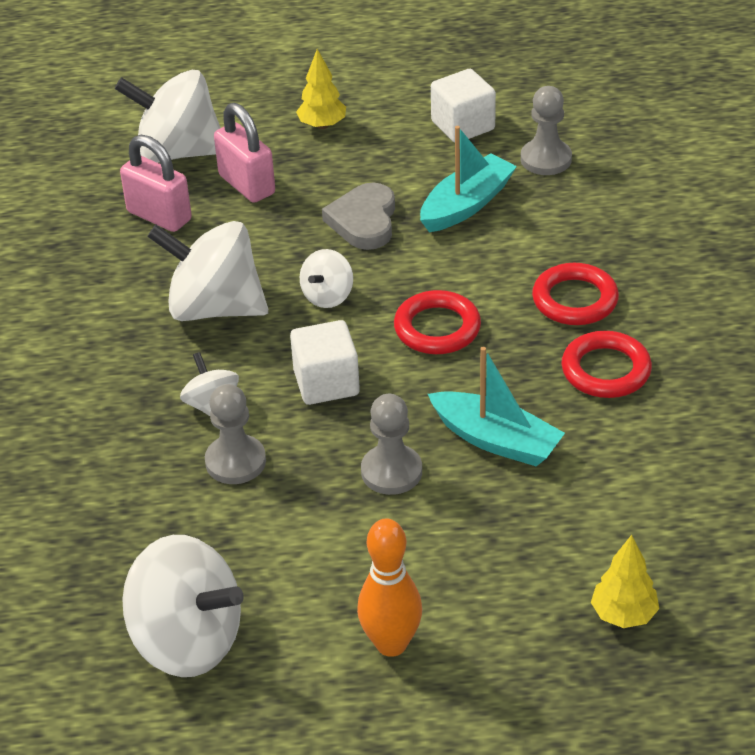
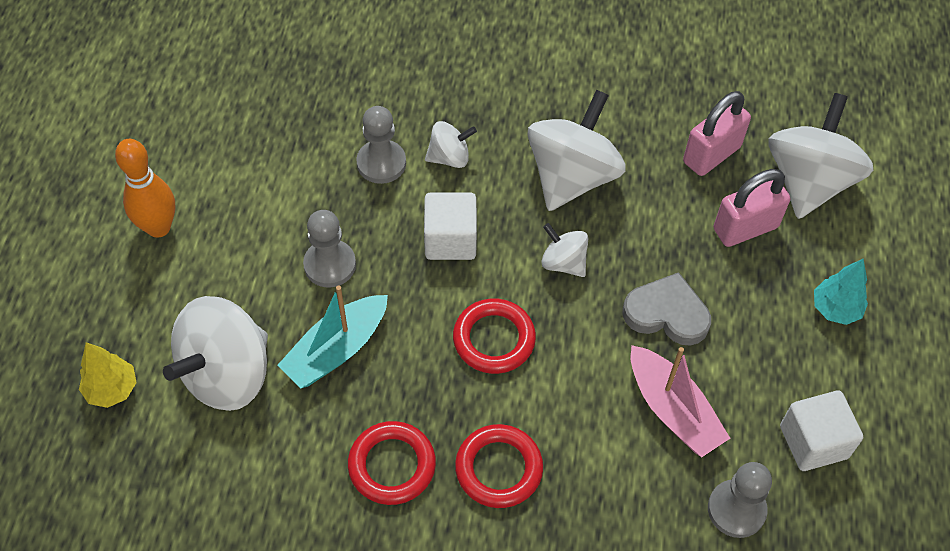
camera: 100 degrees right, 15 degrees up
(187, 641) = (218, 109): white spinning top -> white spinning top (227, 374)
(322, 125) = (835, 309): yellow tree -> turquoise tree
(466, 204) = (673, 410): turquoise boat -> pink boat

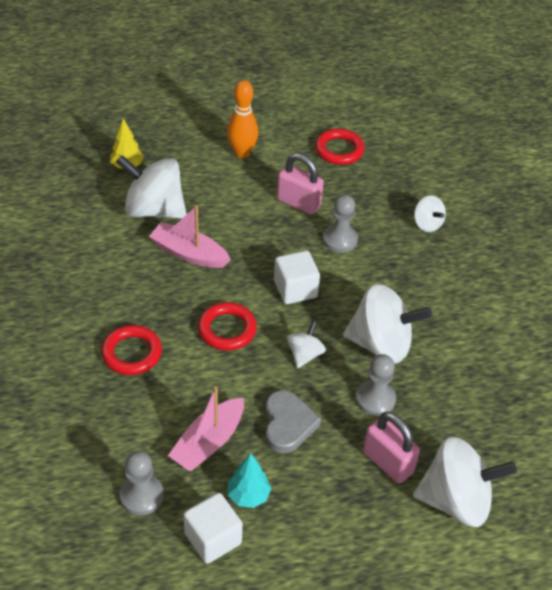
camera: 70 degrees right, 10 degrees down
(330, 265) = (249, 235): grey pawn -> grey pawn (375, 399)
(336, 350) = (189, 253): turquoise boat -> pink boat
(392, 465) = (117, 299): red ring -> red ring (339, 150)
(449, 157) = (362, 273): white spinning top -> white spinning top (427, 224)
(711, 155) = (447, 428): pink padlock -> pink padlock (298, 203)
(835, 309) = (339, 537): turquoise tree -> turquoise tree (248, 495)

